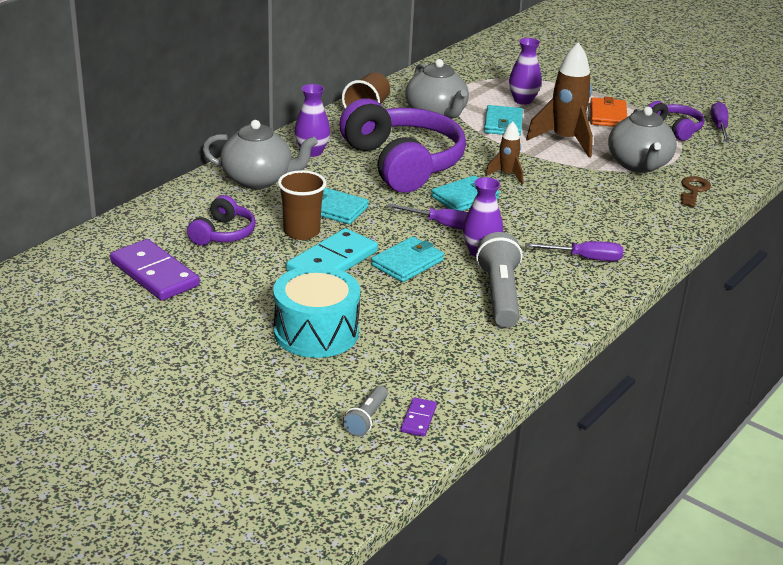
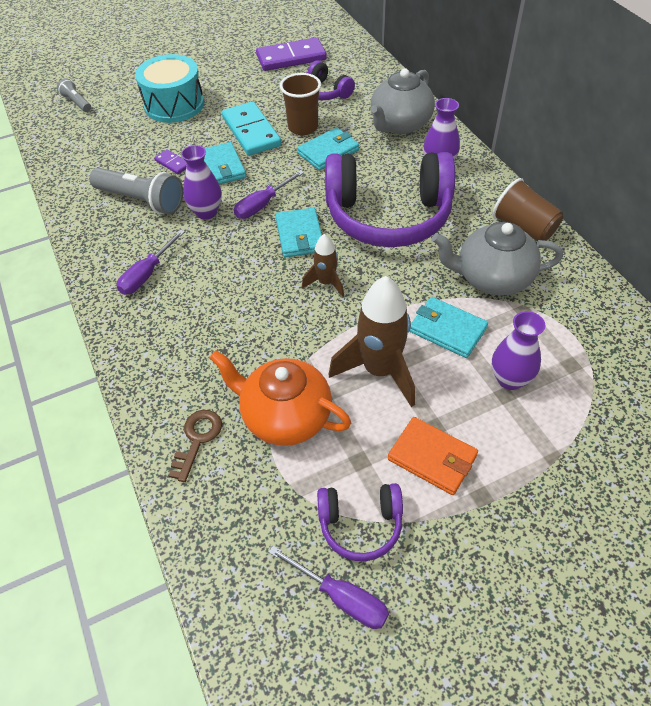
camera: 120 degrees right, 20 degrees up
(418, 419) = (56, 121): purple domino -> purple domino (173, 163)
(639, 165) = (285, 417): grey teapot -> orange teapot
(693, 190) = (197, 439): brown key -> brown key turned 120 degrees counterclockwise

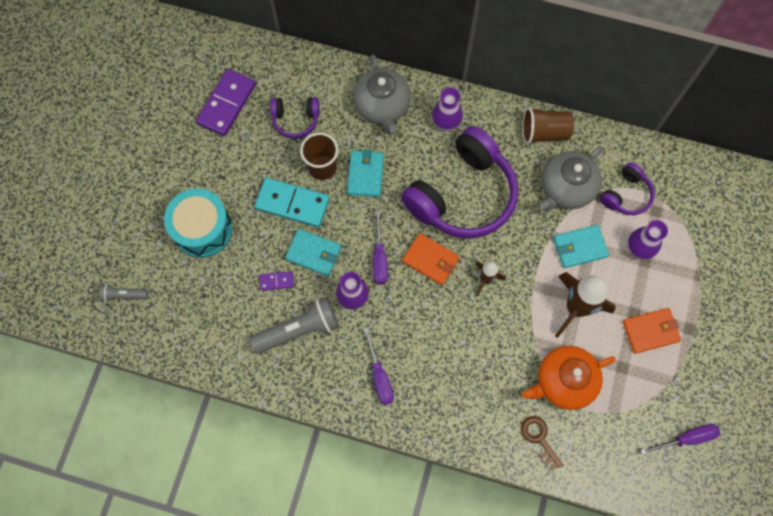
camera: 50 degrees left, 20 degrees up
(300, 235) = (430, 260): turquoise wallet -> orange wallet
(360, 524) = (657, 398): purple headphones -> purple headphones (626, 195)

